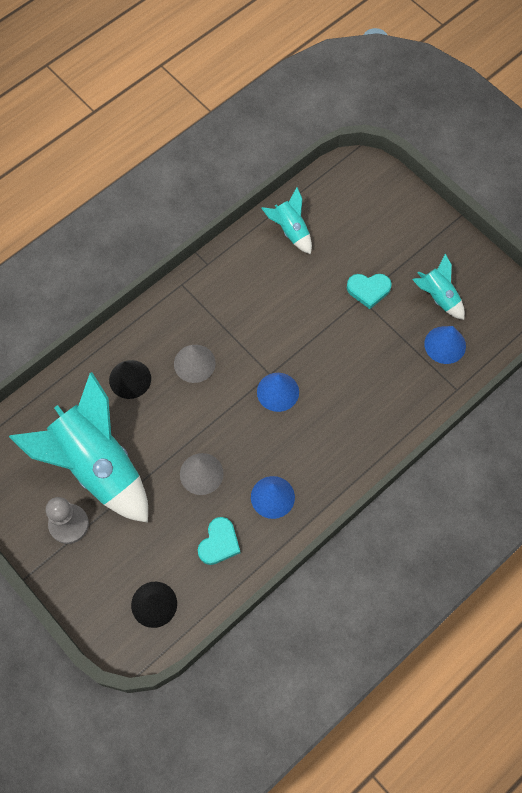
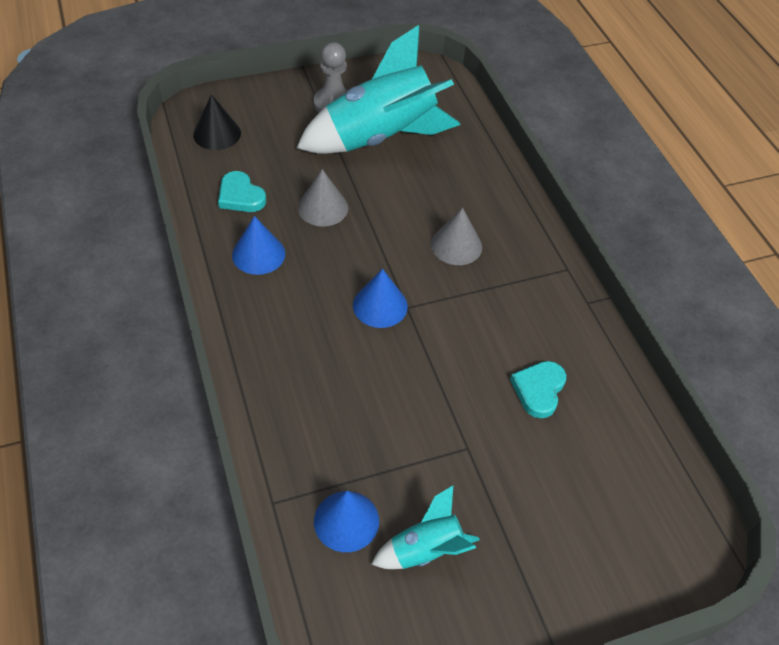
camera: 110 degrees right, 15 degrees down
(130, 379) = (464, 188): black cone -> none
(290, 230) = (609, 409): turquoise rocket -> none
(368, 290) = (477, 462): turquoise heart -> turquoise heart (539, 390)

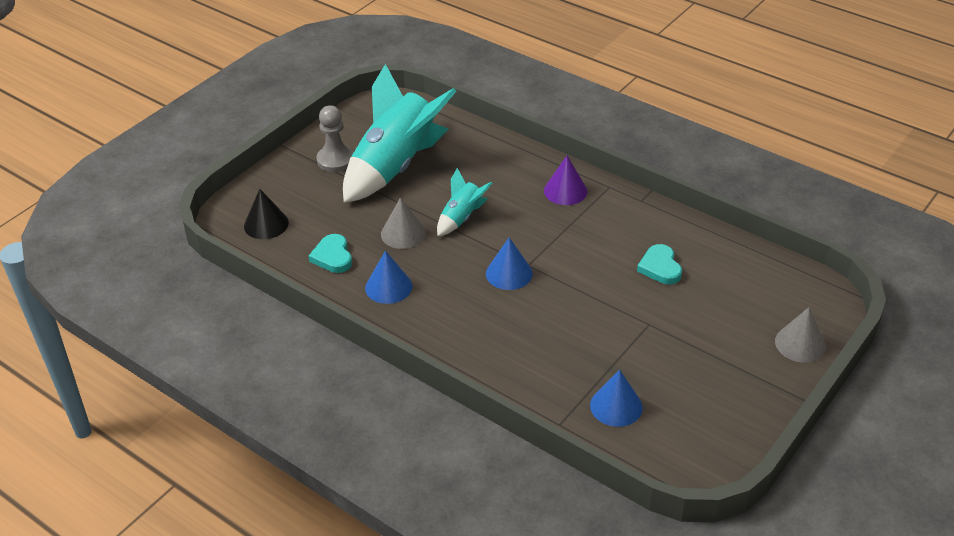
camera: 30 degrees left, 10 degrees down
(240, 196) = (333, 256): turquoise heart -> turquoise heart turned 60 degrees clockwise
(426, 550) = (679, 392): turquoise rocket -> turquoise rocket (462, 218)
(456, 245) = (522, 209): grey cone -> grey cone (800, 343)
(518, 249) = (565, 191): none -> purple cone

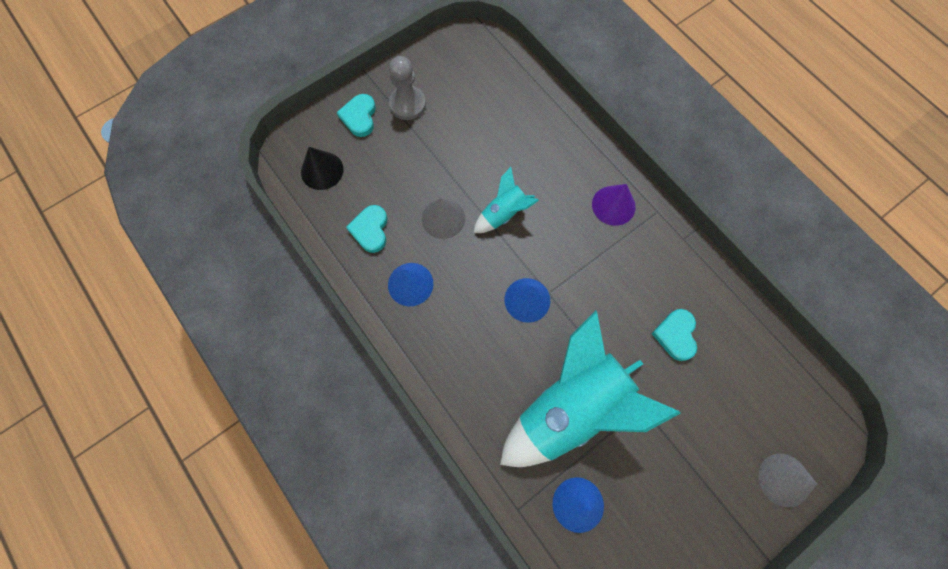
camera: 15 degrees right, 30 degrees up
(290, 178) = (359, 117): none -> turquoise heart
(396, 166) = (461, 127): turquoise rocket -> turquoise rocket (571, 406)

